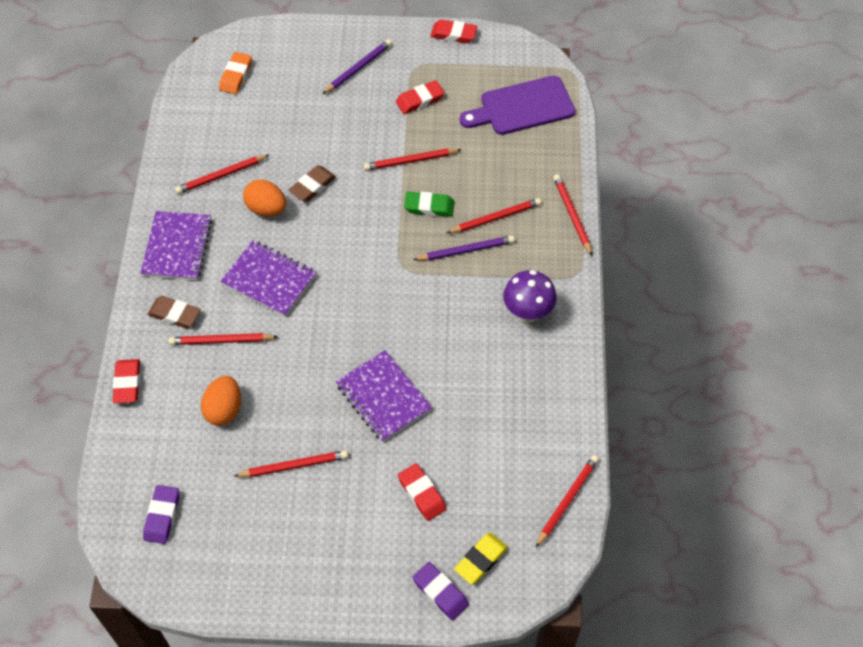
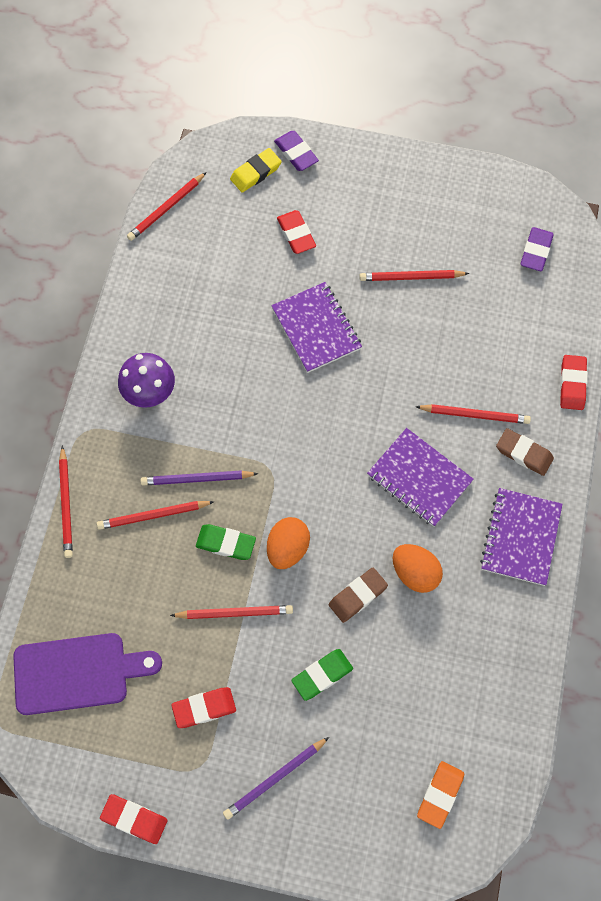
camera: 170 degrees left, 10 degrees up
(221, 176) = (466, 630): red pencil -> none
(224, 409) = (475, 341): orange egg -> orange egg (287, 548)
(333, 131) = (322, 675): none -> green eraser

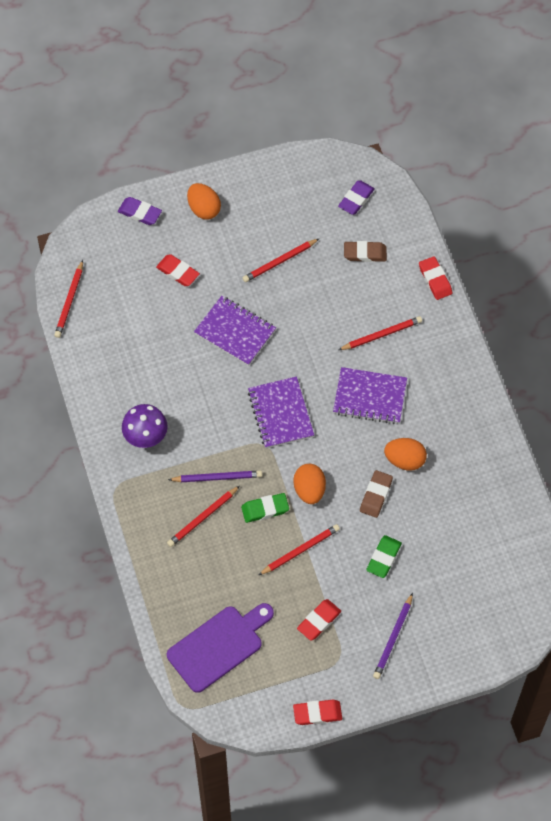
camera: 30 degrees left, 5 degrees down
(66, 504) = (136, 543): red pencil -> none
(197, 479) = (217, 477): purple pencil -> purple pencil turned 150 degrees counterclockwise
(255, 173) = (119, 242): yellow eraser -> none
(365, 181) = (204, 209): none -> orange egg
(440, 795) = (504, 589): orange eraser -> none
(520, 537) = (460, 400): purple notebook -> purple notebook (280, 414)
(524, 453) = (430, 344): brown eraser -> brown eraser (365, 253)
(536, 251) = (356, 199): purple eraser -> purple eraser turned 45 degrees clockwise

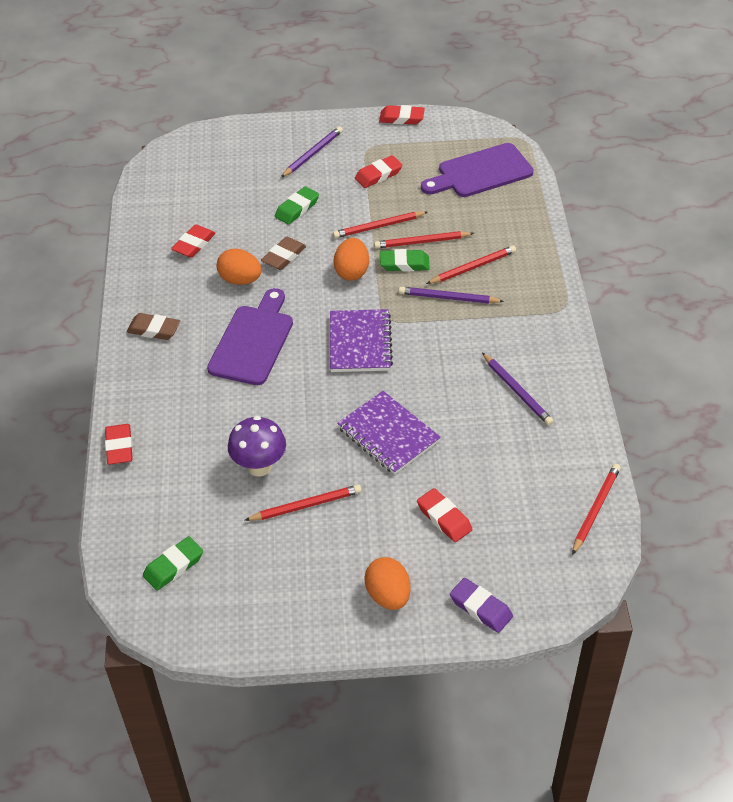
camera: 165 degrees left, 15 degrees down
(142, 392) = (517, 391): none -> purple pencil
(146, 438) = (521, 346): purple mushroom -> purple mushroom (259, 466)
(356, 199) = (173, 566): purple eraser -> green eraser
(365, 253) = (192, 494): brown eraser -> brown eraser (154, 329)
(369, 397) = (253, 341): purple notebook -> purple cutting board
(381, 335) = (212, 400): red pencil -> red pencil (422, 242)
(462, 493) = (194, 244): none -> red eraser

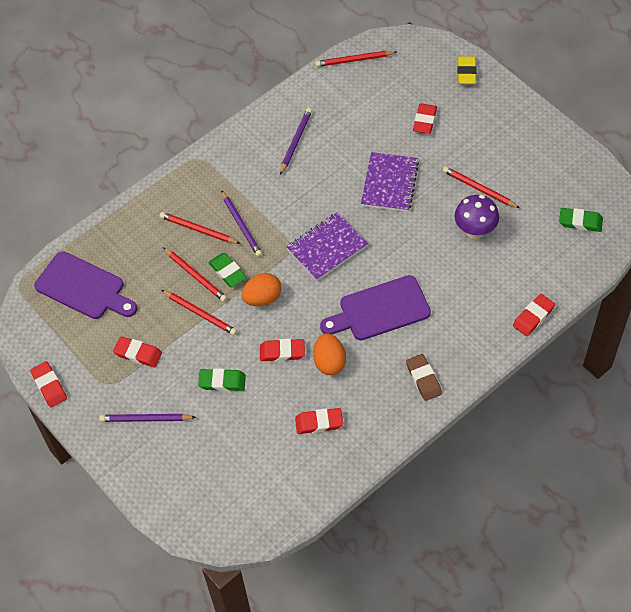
camera: 125 degrees left, 10 degrees up
(284, 256) = (282, 352): brown eraser -> red eraser
(388, 595) = (498, 114): orange egg -> none
(480, 608) = (466, 72): purple eraser -> yellow eraser

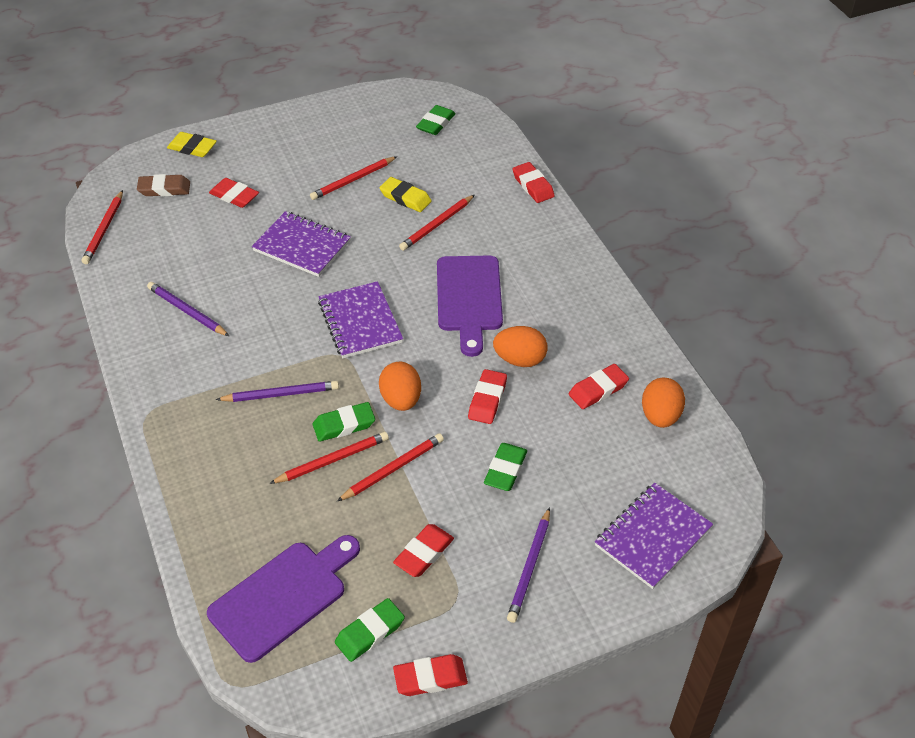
camera: 75 degrees left, 10 degrees down
(71, 343) = (370, 632): none -> green eraser
(194, 490) = (652, 537): none -> purple notebook
(198, 230) = (261, 440): red pencil -> red pencil (437, 225)
(308, 471) = (660, 416): none -> orange egg
(319, 423) = (598, 389): red eraser -> red eraser turned 45 degrees clockwise
(423, 379) = (574, 287): brown eraser -> brown eraser (164, 189)
(475, 231) = (405, 198): purple mushroom -> yellow eraser

